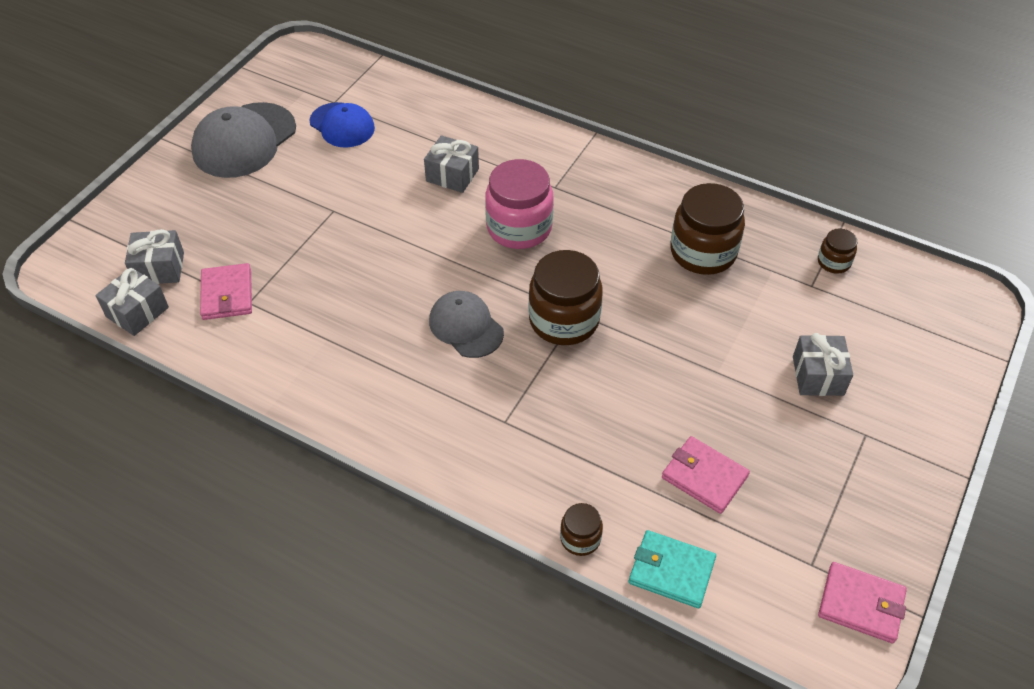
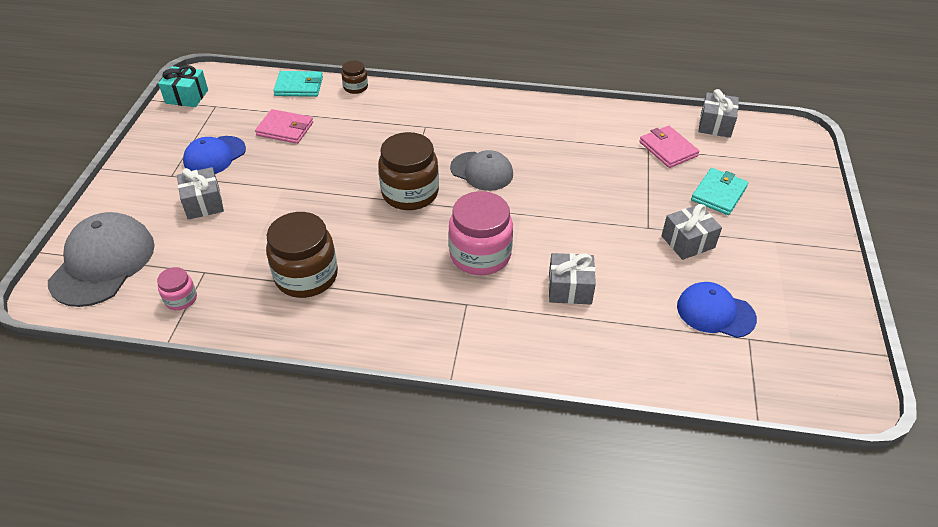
camera: 160 degrees right, 5 degrees down
(159, 268) = (733, 152): grey gift -> grey gift (688, 242)
(228, 225) = (718, 194): none -> turquoise wallet
(244, 140) = (787, 269): grey cap -> grey cap (103, 262)
(807, 452) = (214, 156): none -> blue cap
(833, 262) = (181, 299): brown jar -> pink jar
(861, 604) = (187, 96): pink wallet -> turquoise gift

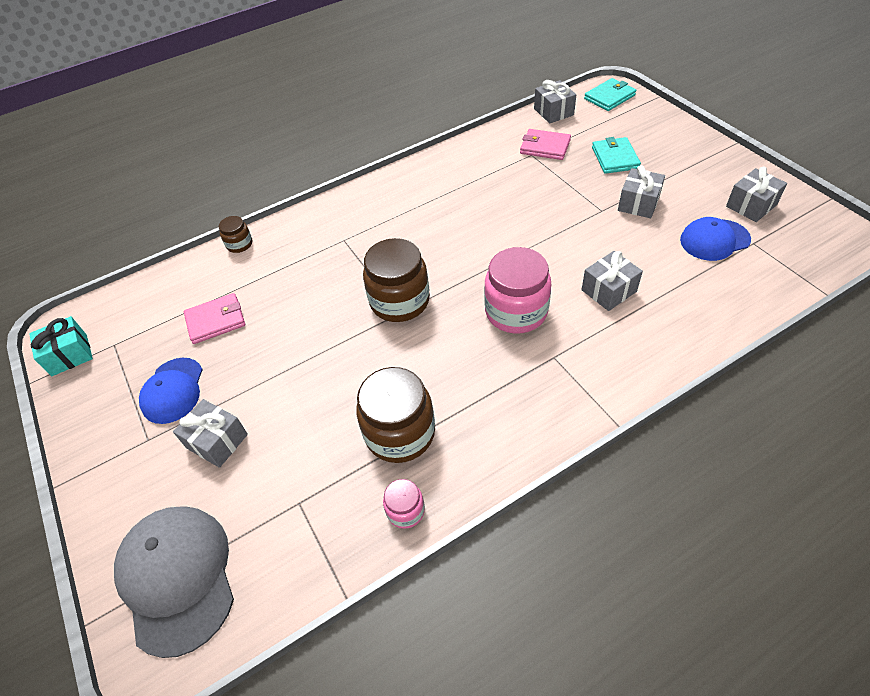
camera: 35 degrees left, 5 degrees up
(181, 299) = (307, 545): pink jar -> pink jar (405, 511)
(299, 86) = (182, 275): turquoise wallet -> turquoise wallet (609, 97)
(482, 171) = (435, 246): grey cap -> none
(792, 309) = (751, 205): none -> grey gift

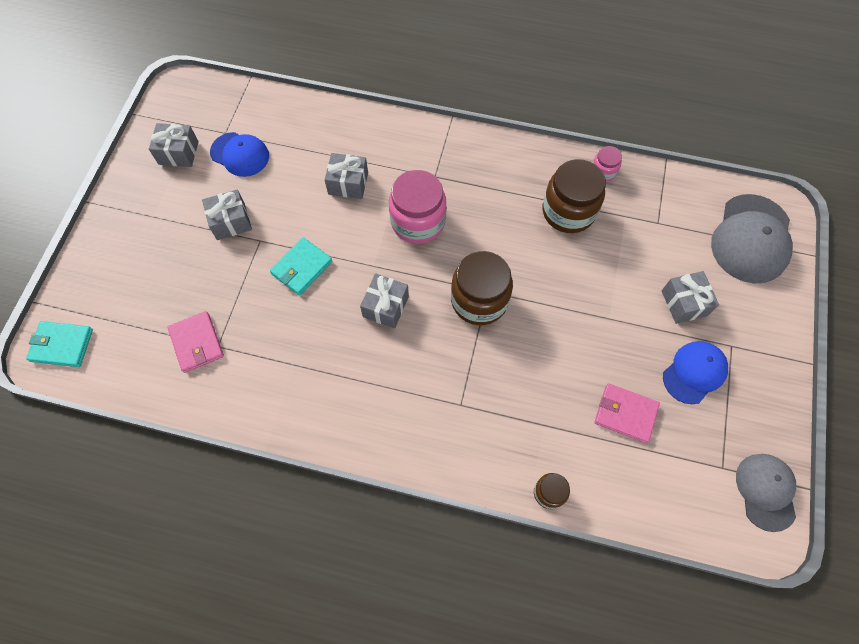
camera: 140 degrees left, 15 degrees up
(69, 355) = (766, 491): turquoise gift -> grey cap
(553, 112) = (125, 379): grey gift -> grey gift (385, 306)
(615, 158) = (175, 275): turquoise wallet -> turquoise wallet (302, 268)

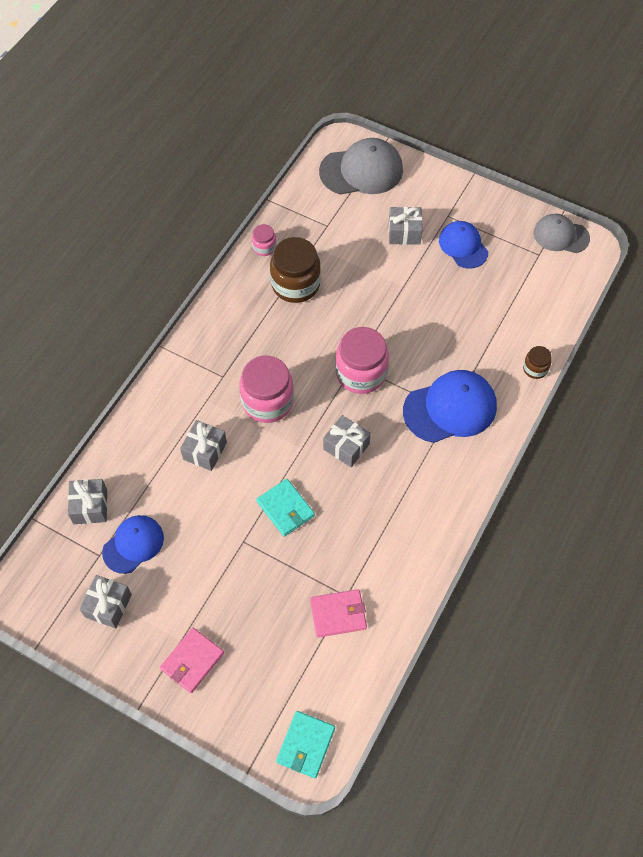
camera: 75 degrees left, 5 degrees down
(231, 222) = (213, 565): grey gift -> grey gift (90, 506)
(463, 403) = (450, 408): none -> blue cap
(479, 300) = (361, 373): brown jar -> pink jar
(625, 414) = (485, 300): pink wallet -> pink wallet (192, 661)
(751, 239) = (361, 171): grey cap -> grey cap turned 45 degrees counterclockwise

